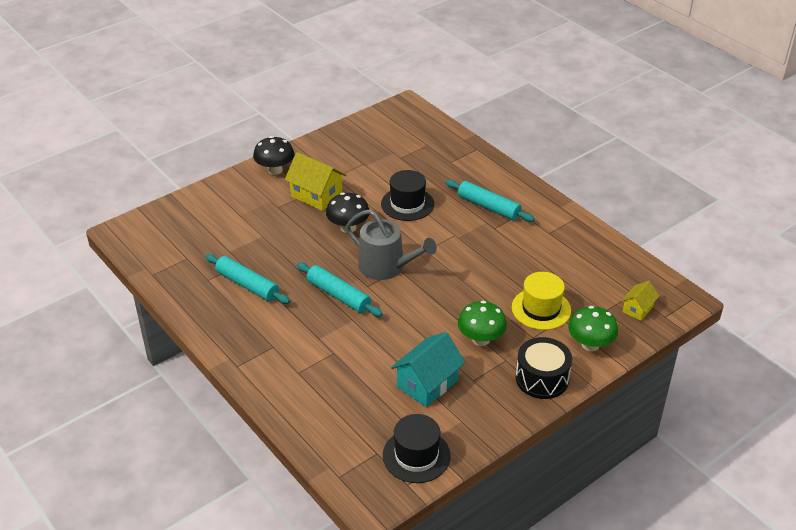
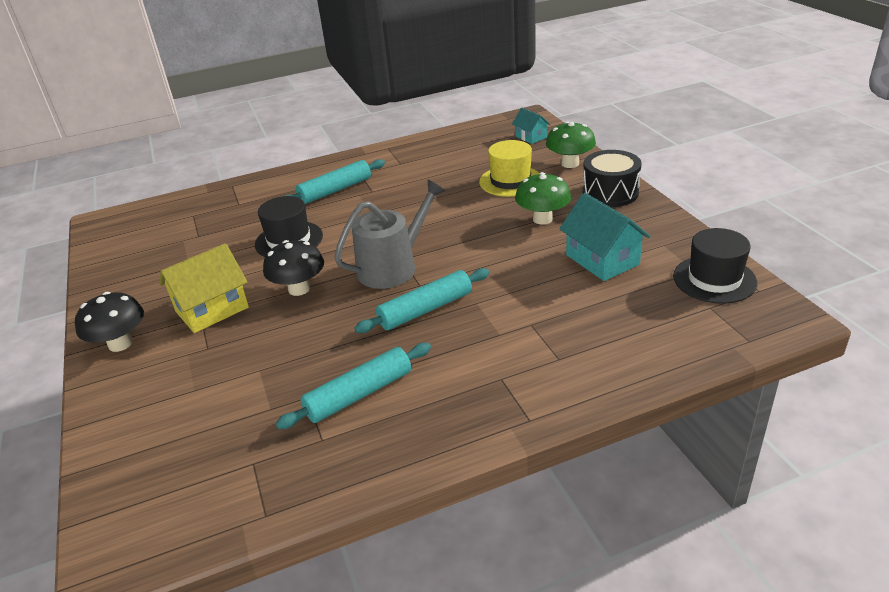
camera: 70 degrees left, 5 degrees down
(637, 309) = (531, 137): yellow house -> turquoise house

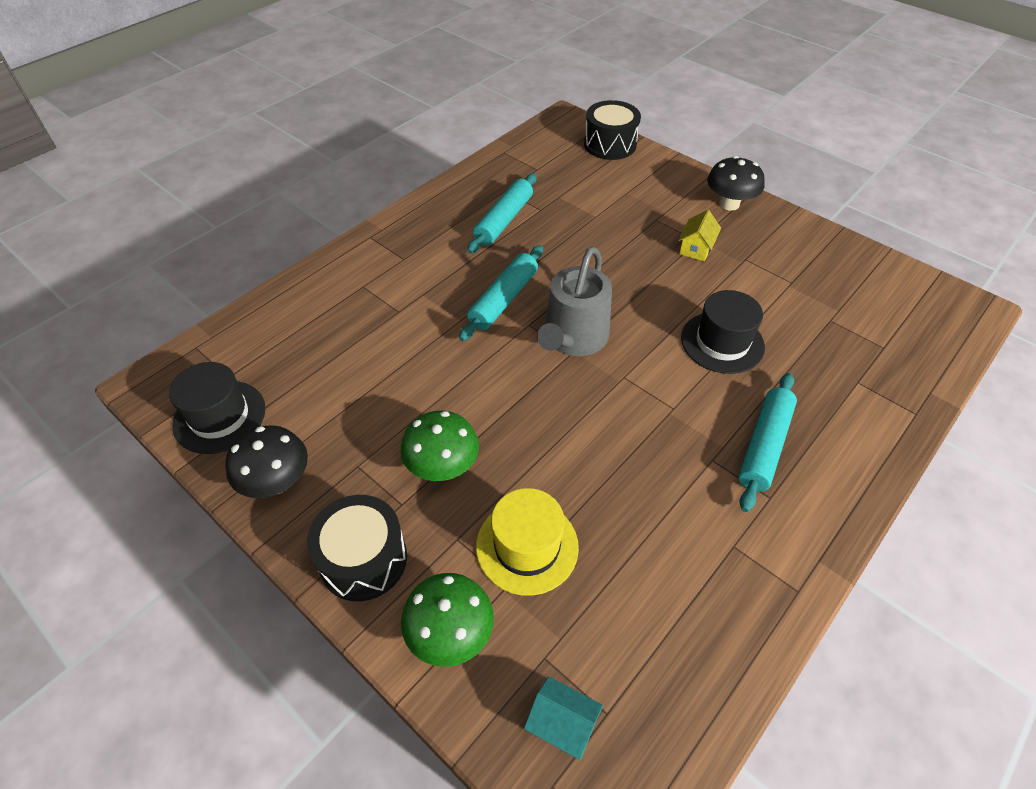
camera: 150 degrees right, 15 degrees up
(120, 475) = (610, 144): none -> black drum
(212, 309) = (696, 248): yellow house -> yellow house, size x0.57
(299, 289) = (642, 288): black mushroom -> black mushroom (277, 482)
(602, 260) = (348, 412): turquoise house -> none

